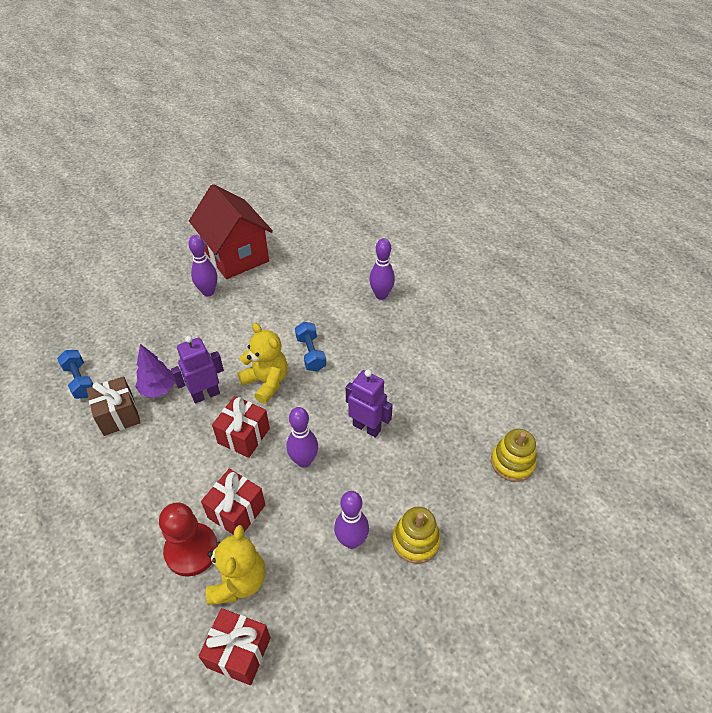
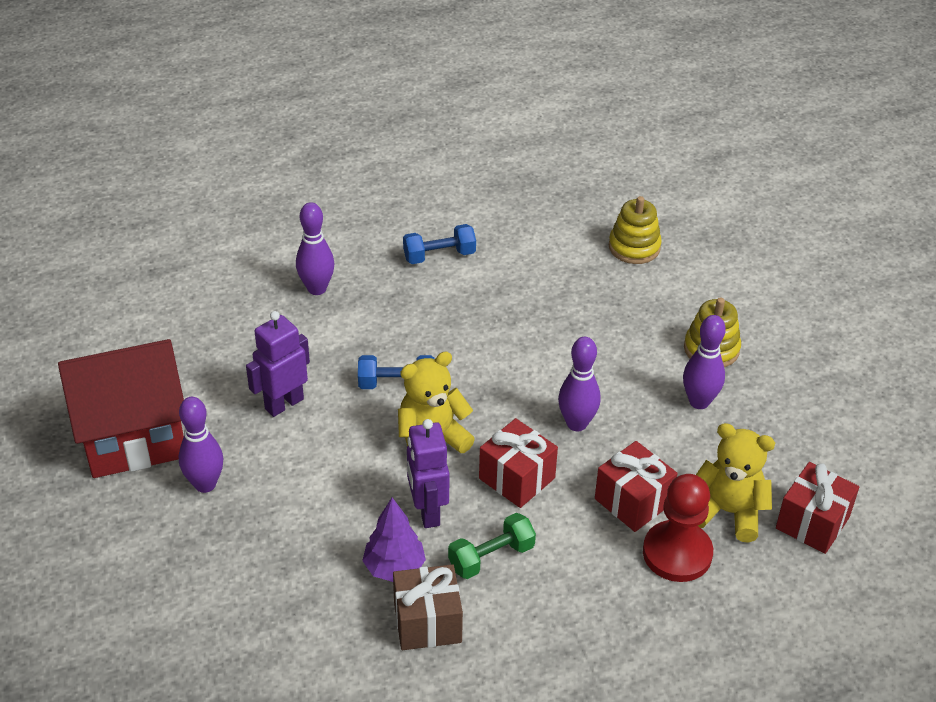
camera: 75 degrees left, 5 degrees down
(80, 381) = (334, 673): blue dumbbell -> blue dumbbell (439, 255)
(173, 436) = (491, 557): none -> green dumbbell
(367, 427) = (545, 354): purple robot -> purple robot (284, 404)

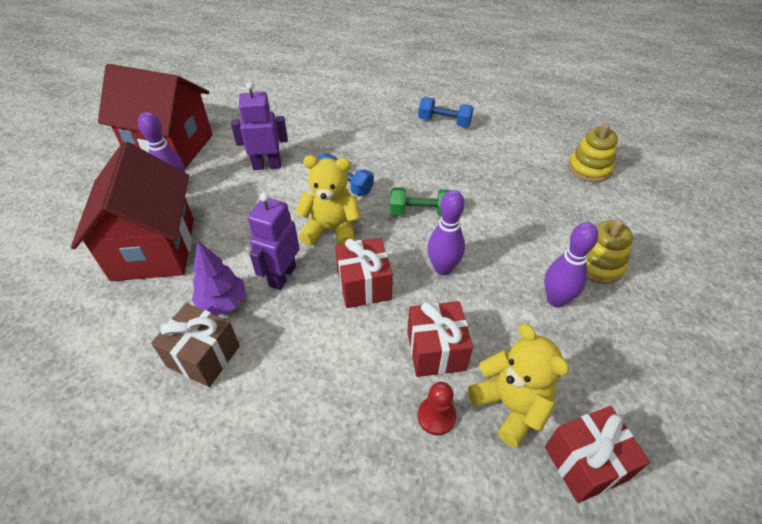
camera: 35 degrees right, 5 degrees up
(256, 557) = (154, 249): none -> red house
(317, 288) = (351, 111): purple bowling pin -> none
(491, 557) = (292, 333): green dumbbell -> green dumbbell (420, 212)
(677, 553) = (436, 416): red pawn -> red pawn, size x0.56

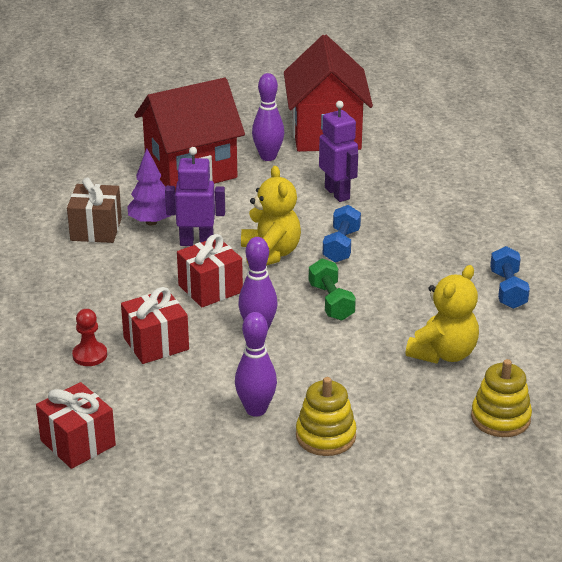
camera: 70 degrees right, 15 degrees down
(510, 405) = (117, 394): yellow teddy bear -> yellow teddy bear (443, 353)

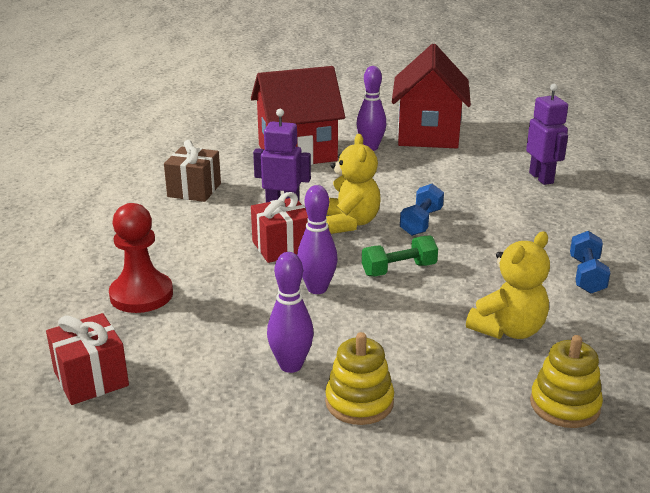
camera: 10 degrees right, 5 degrees down
(90, 355) = (141, 295): red pawn -> red pawn, size x1.78
(151, 222) = (247, 188): purple tree -> none
(156, 343) = (211, 290): red gift -> none
(331, 302) = (399, 270): green dumbbell -> green dumbbell turned 75 degrees clockwise
(337, 193) = (428, 180): purple robot -> purple robot (541, 178)

